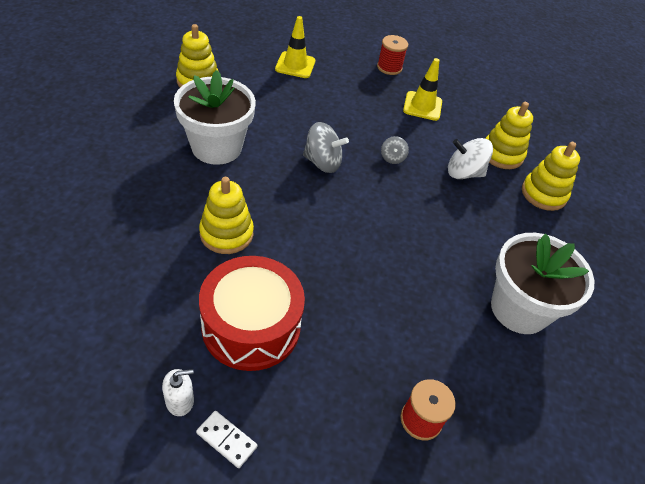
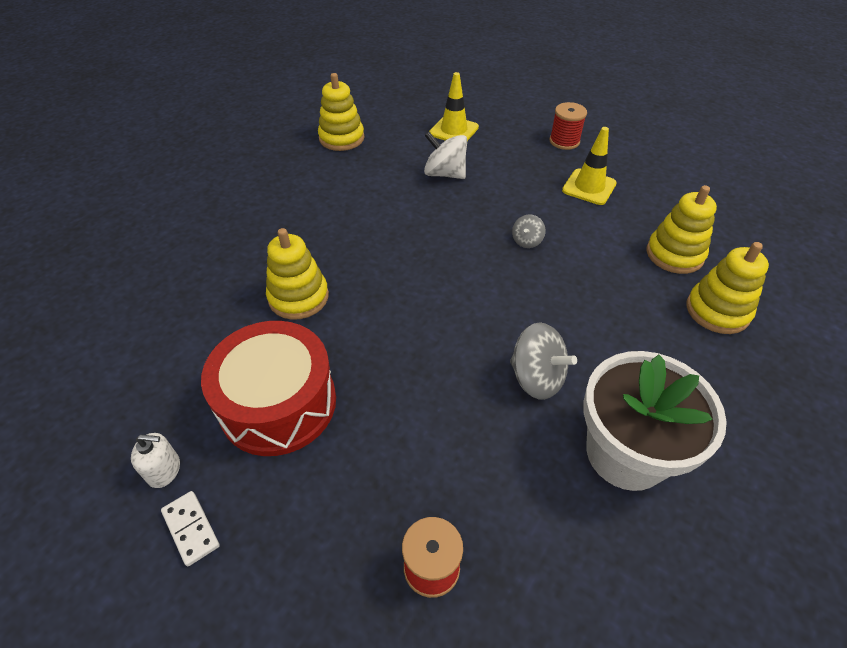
camera: 25 degrees right, 0 degrees up
(216, 147) = (330, 206): white flower pot -> none
(322, 162) = (440, 236): grey spinning top -> grey spinning top (536, 378)
(464, 173) = (613, 270): white spinning top -> white spinning top (445, 174)

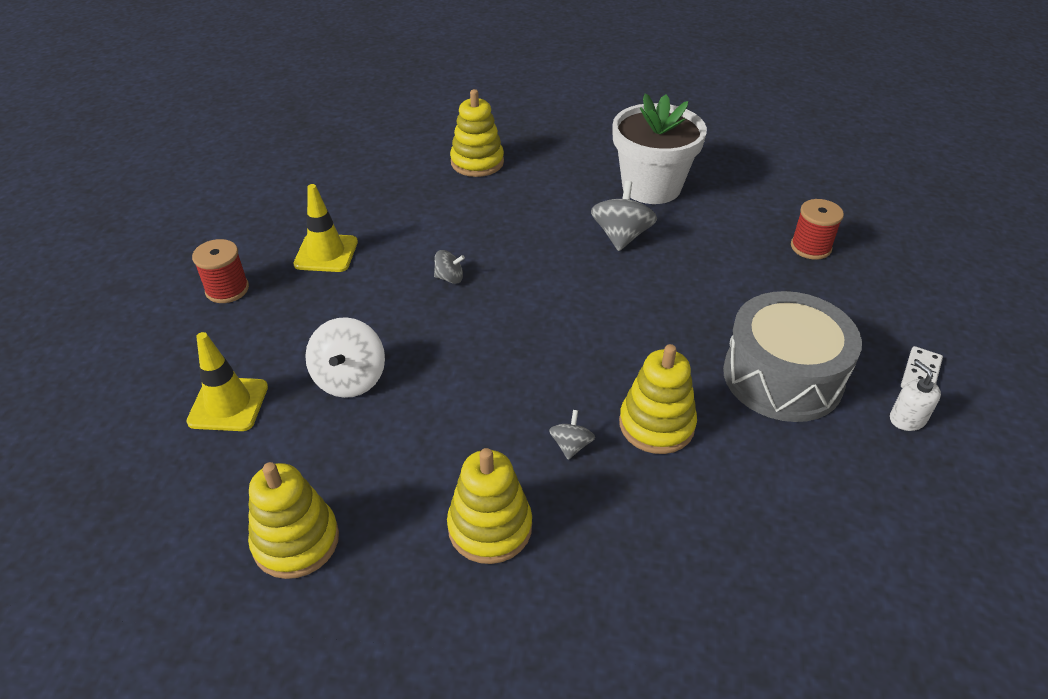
camera: 115 degrees left, 5 degrees down
(278, 403) = (782, 376): red drum -> grey drum
(317, 248) = (571, 445): none -> grey spinning top
(674, 254) = (415, 188): yellow stacking toy -> yellow stacking toy (490, 527)

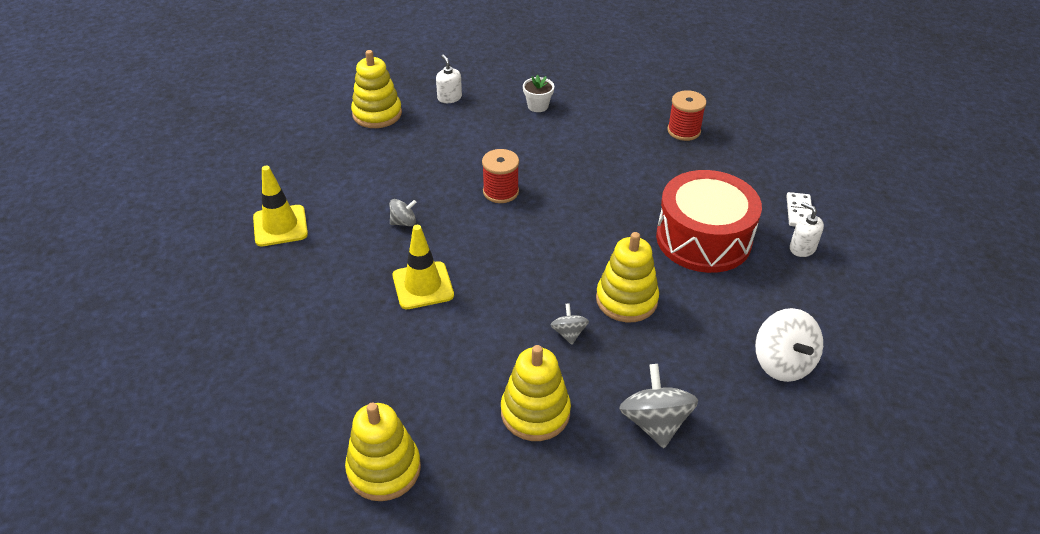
camera: 20 degrees left, 0 degrees up
(227, 289) = (204, 280): red spool -> red spool (501, 192)
(228, 404) = (262, 378): yellow traffic cone -> yellow traffic cone (423, 285)
(350, 379) = (360, 328): white spinning top -> white spinning top (783, 363)
(559, 160) = (449, 98): none -> white soap dispenser
(621, 236) = (532, 154): grey spinning top -> grey spinning top (655, 422)
(651, 187) = (538, 106): white flower pot -> white flower pot, size x0.40
(782, 376) = (703, 239): grey drum -> red drum

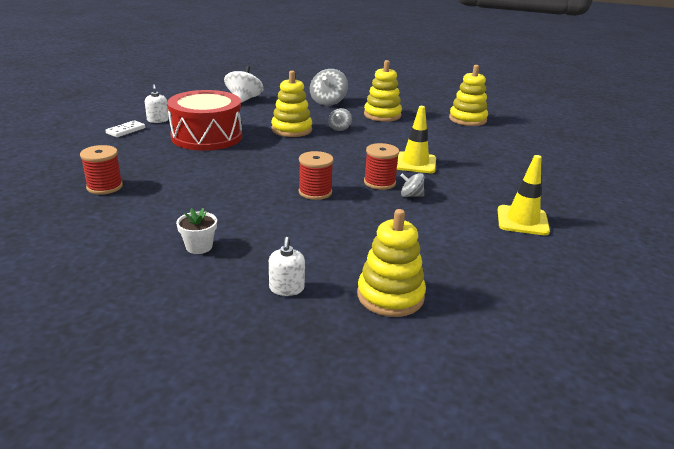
camera: 155 degrees left, 15 degrees down
(446, 231) = (379, 182): none -> red spool

